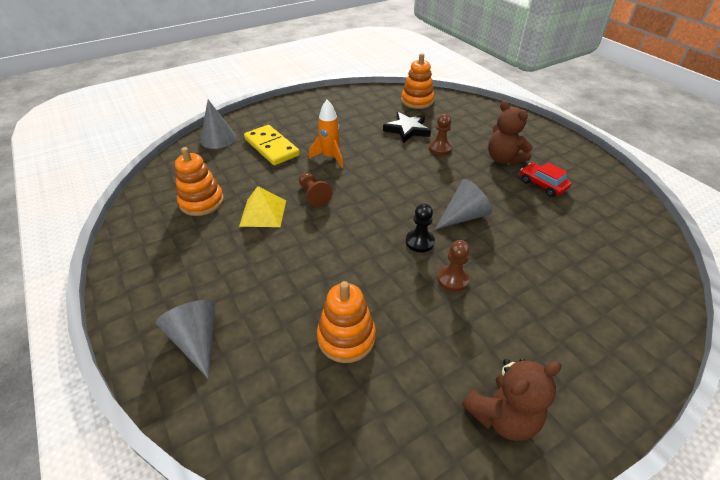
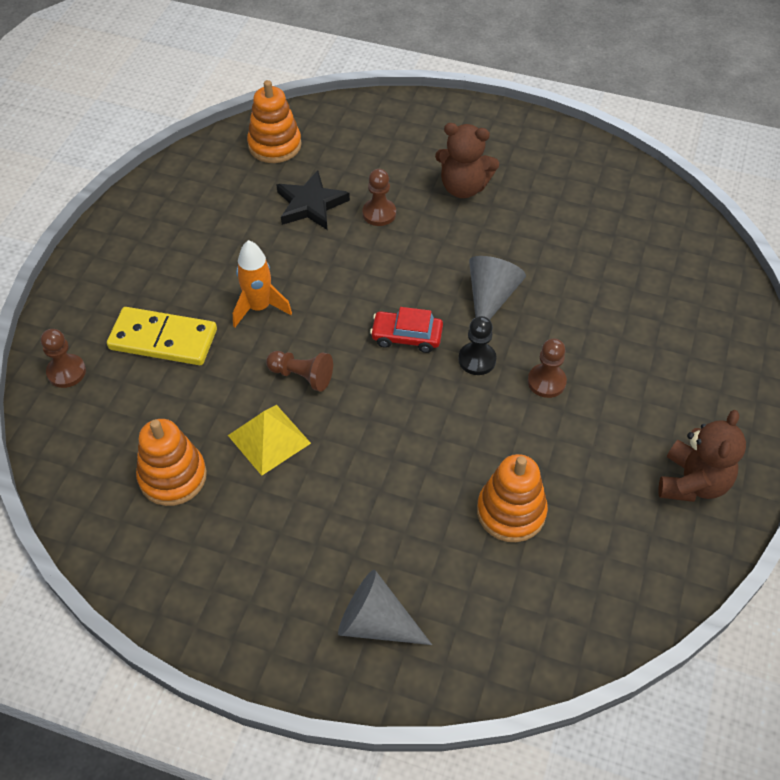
camera: 40 degrees left, 10 degrees up
(218, 138) = (66, 372): grey cone -> brown pawn
(542, 184) = (532, 202): red car -> red car (406, 336)

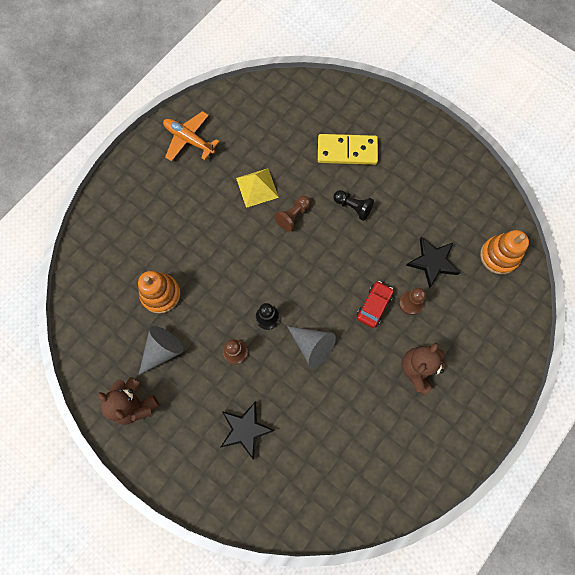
camera: 110 degrees right, 20 degrees up
(66, 372) = (341, 100): brown pawn -> none
(163, 339) = (347, 151): yellow domino -> yellow domino turned 60 degrees clockwise
(173, 477) = (252, 136): orange stacking toy -> none
(208, 576) = (189, 140): none -> orange plane
(259, 307) = (353, 207): orange rocket -> black pawn
(376, 623) = (131, 206): grey cone -> grey cone (162, 350)
(406, 336) = (300, 283): red car -> red car (374, 306)
(642, 337) = (245, 429): none -> black star

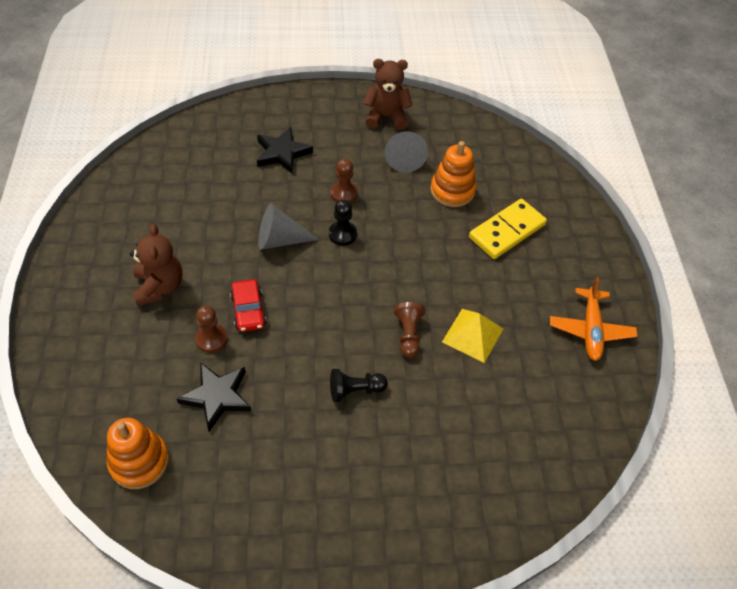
camera: 135 degrees right, 20 degrees down
(189, 140) = (590, 330): orange plane -> orange plane turned 105 degrees clockwise
(347, 151) = (421, 450): yellow domino -> yellow domino (507, 231)

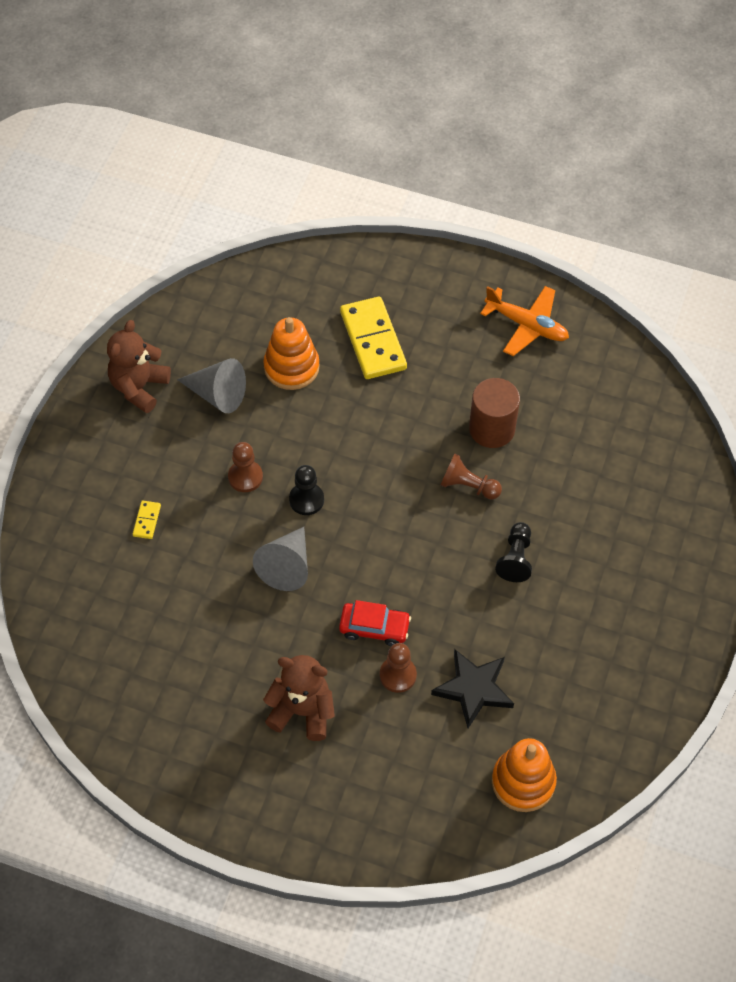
camera: 65 degrees left, 5 degrees up
(282, 153) = (146, 521): black star -> yellow domino
(472, 335) = (492, 429): yellow pyramid -> brown cylinder

